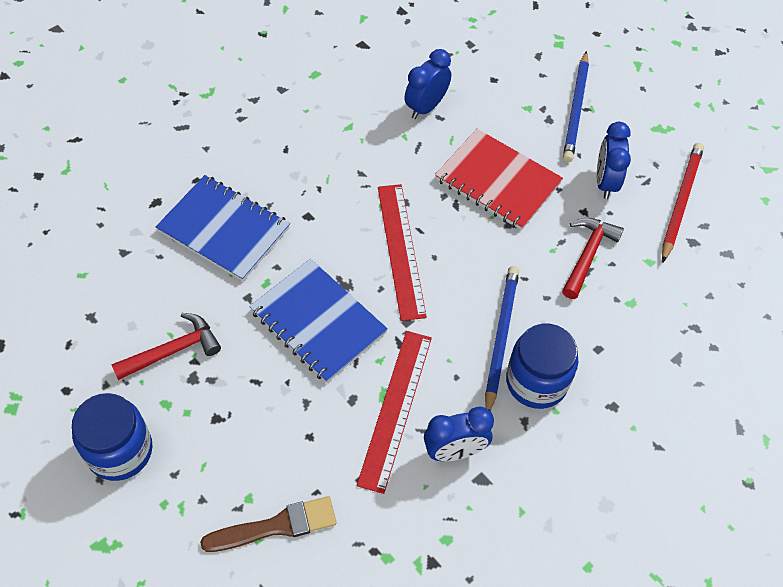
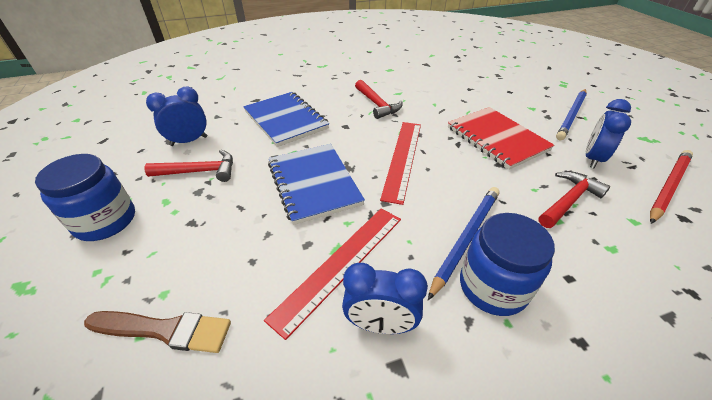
camera: 25 degrees right, 15 degrees down
(329, 160) = (377, 104): none -> red hammer
(426, 107) = (456, 94): blue clock -> blue clock (189, 141)

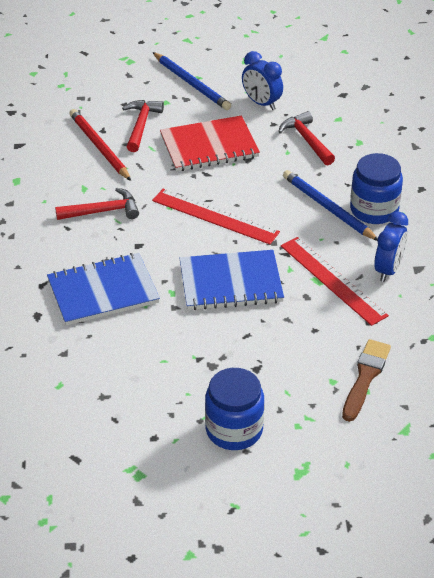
camera: 75 degrees left, 0 degrees up
(189, 141) = (113, 376): blue clock -> none
(199, 171) = (179, 365): red hammer -> red hammer (141, 125)
(668, 186) = (309, 83): red pencil -> red pencil (99, 147)

